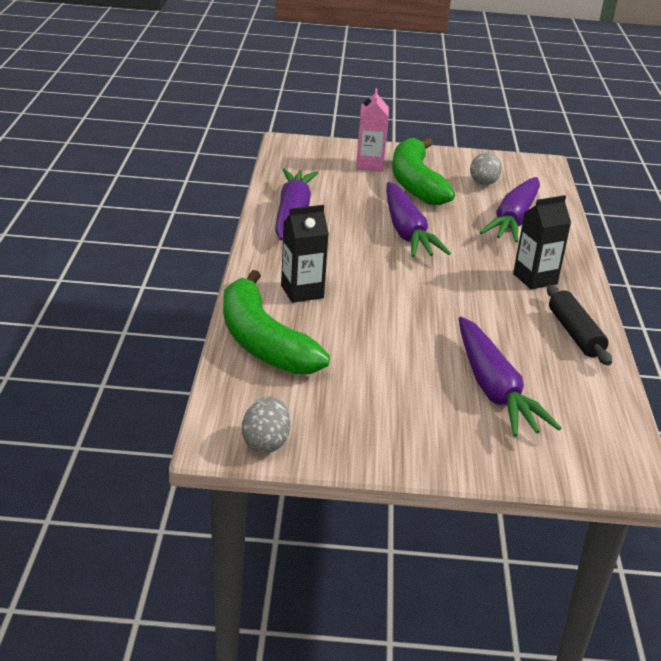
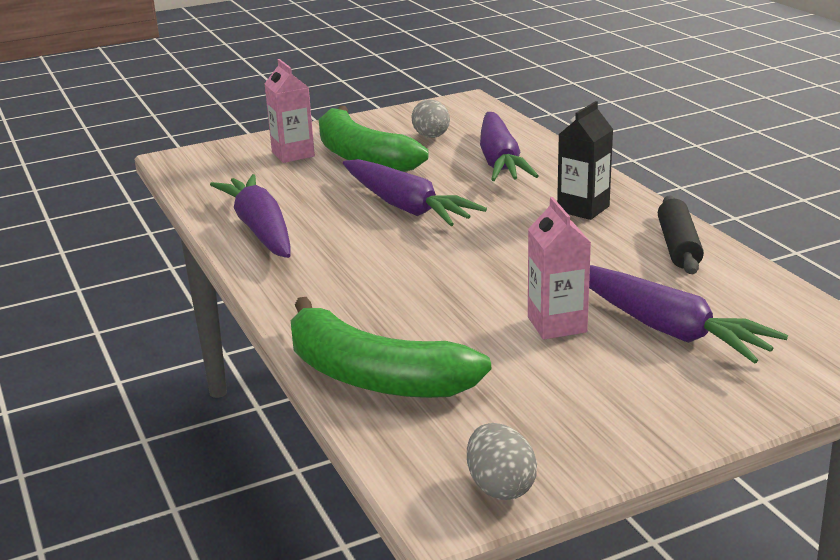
camera: 25 degrees left, 5 degrees down
(302, 292) = (360, 306): black carton -> none
(419, 355) = (557, 324): none -> pink carton
(575, 334) = (678, 246): black rolling pin -> black rolling pin turned 45 degrees clockwise

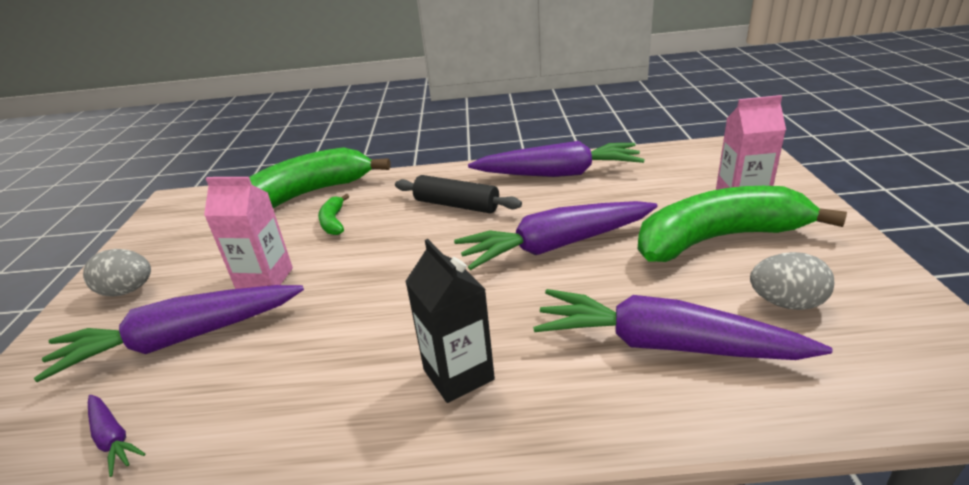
camera: 115 degrees right, 5 degrees up
(428, 328) = (333, 222): none -> green banana
(500, 487) = (161, 218): grey egg -> grey egg (128, 291)
(678, 246) = (291, 424): black rolling pin -> black rolling pin (456, 205)
(767, 304) = (113, 438): none -> purple carrot

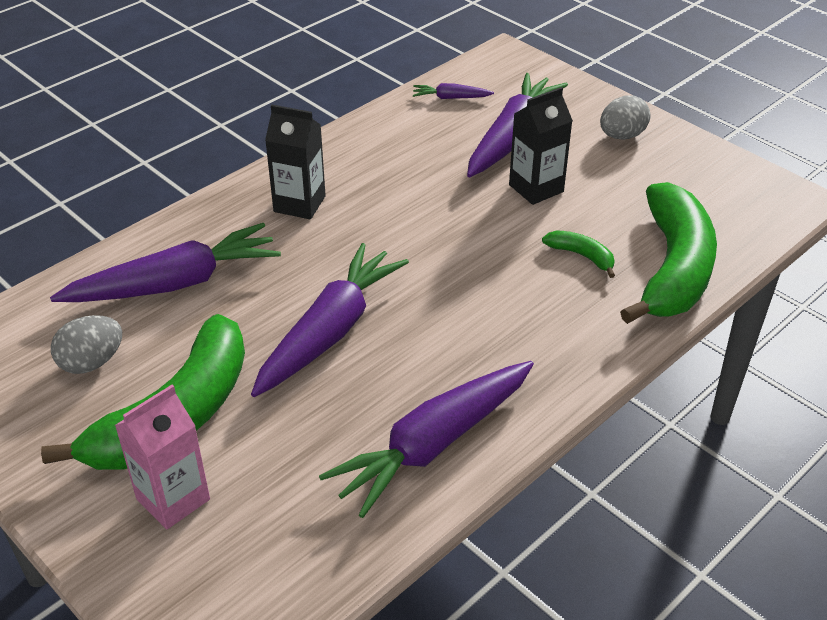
camera: 135 degrees right, 10 degrees up
(265, 279) = (536, 188): pink carton -> black carton
(456, 205) = (491, 334): black rolling pin -> none

